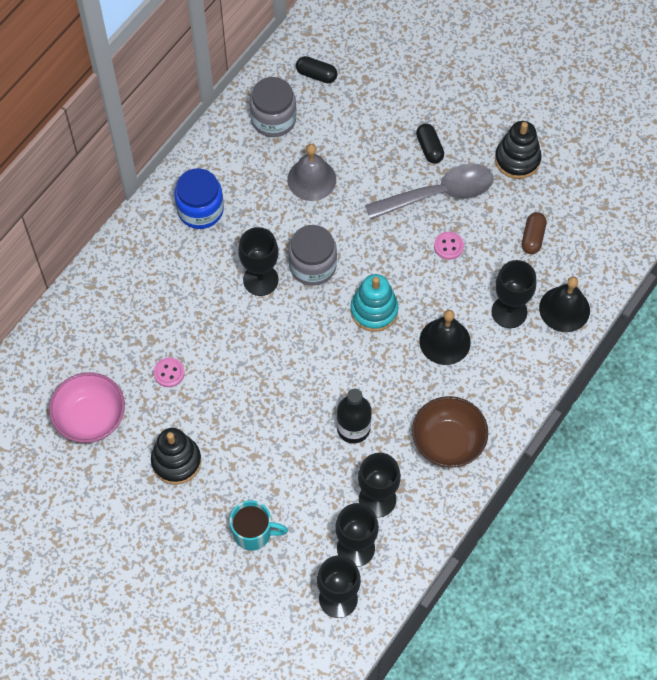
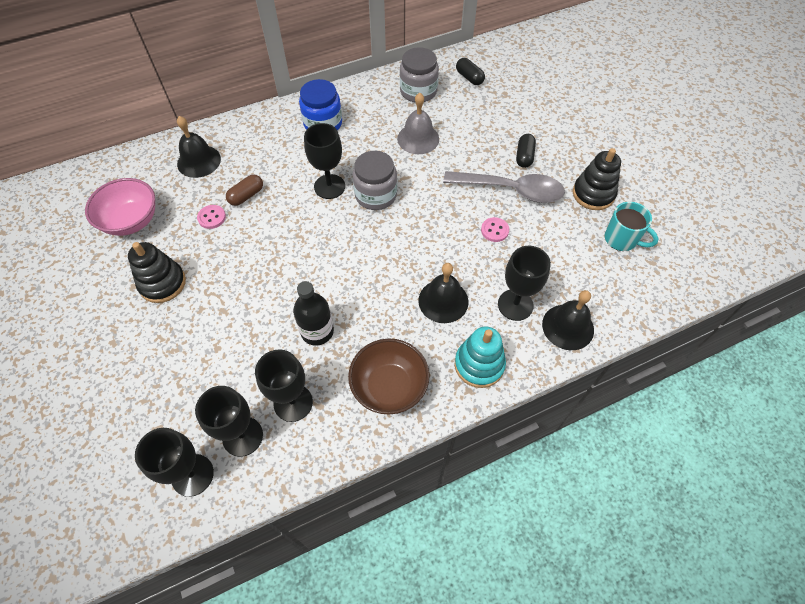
camera: 30 degrees right, 5 degrees down
(104, 319) = (199, 161): none -> black bell
(253, 533) = (171, 373): turquoise mug -> turquoise mug (621, 239)
(374, 310) = (400, 249): turquoise stacking toy -> turquoise stacking toy (479, 364)
(532, 237) = (572, 256): brown capsule -> brown capsule (246, 196)

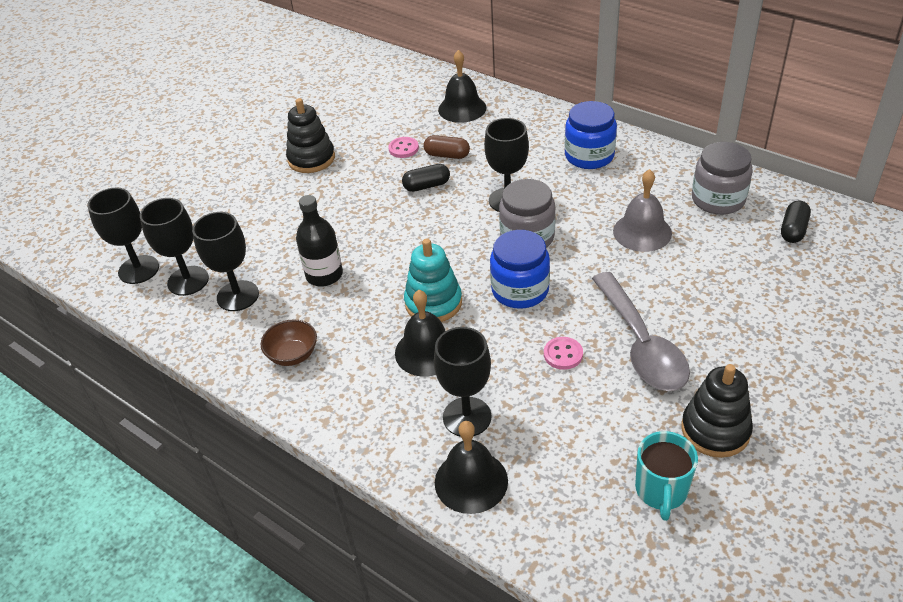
camera: 65 degrees right, 15 degrees down
(131, 221) = (363, 109): pink bowl -> none
(389, 387) = (293, 355): brown bowl -> brown bowl, size x0.61
(423, 223) = (520, 290): none -> blue jar
(479, 364) = (363, 416): turquoise stacking toy -> turquoise stacking toy (433, 303)
(524, 156) = (711, 334): black capsule -> black capsule (426, 186)

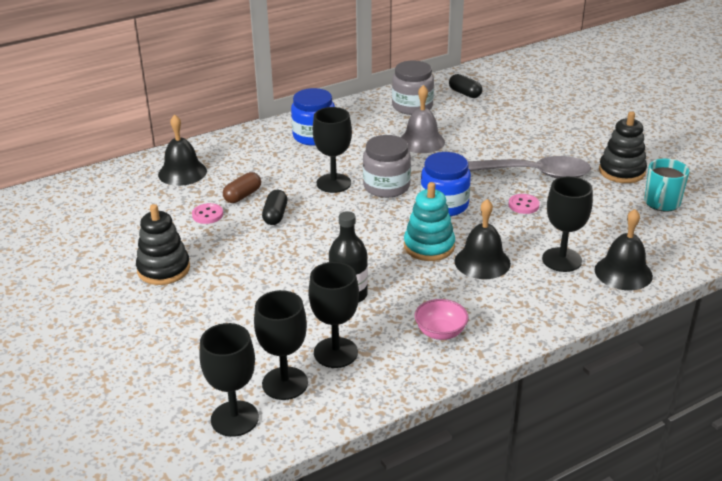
camera: 70 degrees left, 10 degrees down
(293, 355) = (440, 332): brown bowl -> pink bowl
(661, 491) = (661, 203): turquoise mug -> turquoise mug turned 90 degrees clockwise

